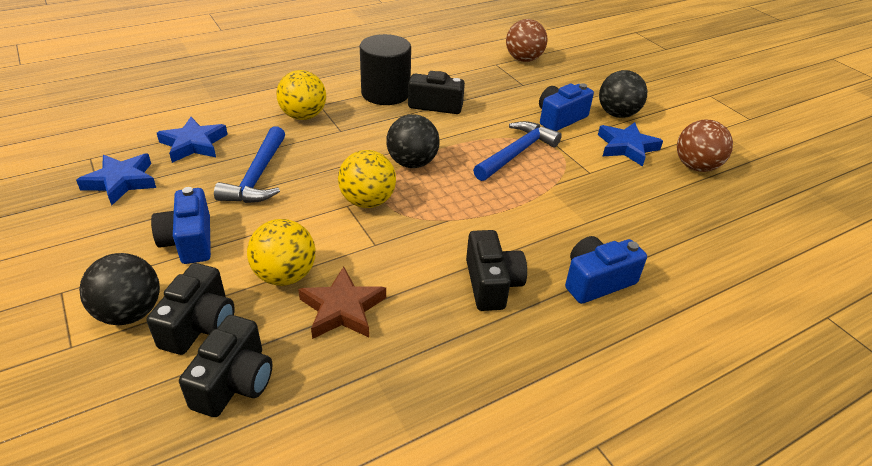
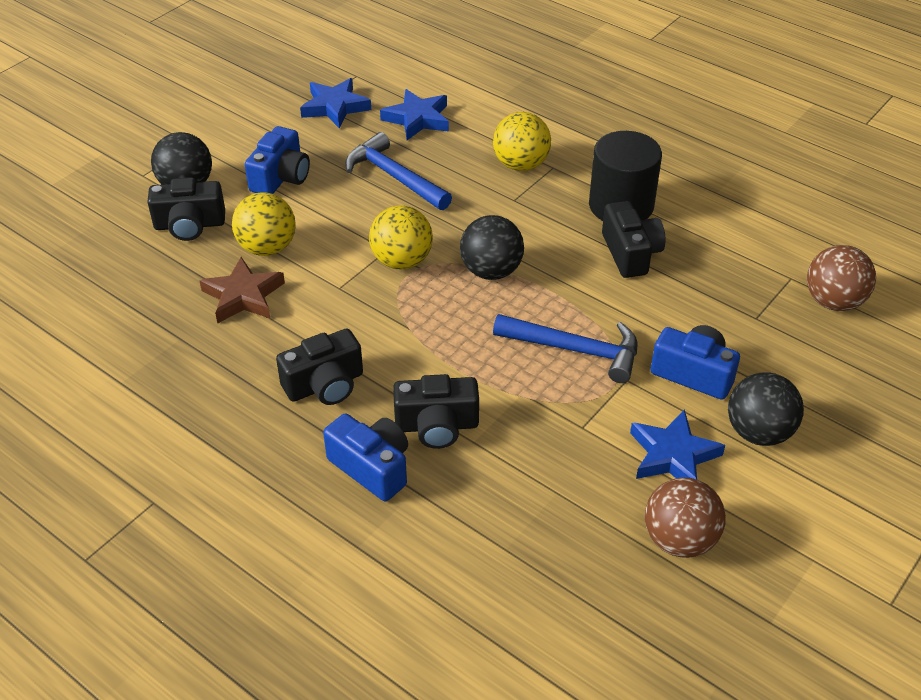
camera: 70 degrees right, 5 degrees up
(189, 241) = (281, 177): blue camera -> blue camera turned 150 degrees clockwise
(234, 382) = (141, 267): black camera -> black camera (437, 426)
(258, 176) = (394, 177): blue hammer -> blue hammer turned 60 degrees clockwise

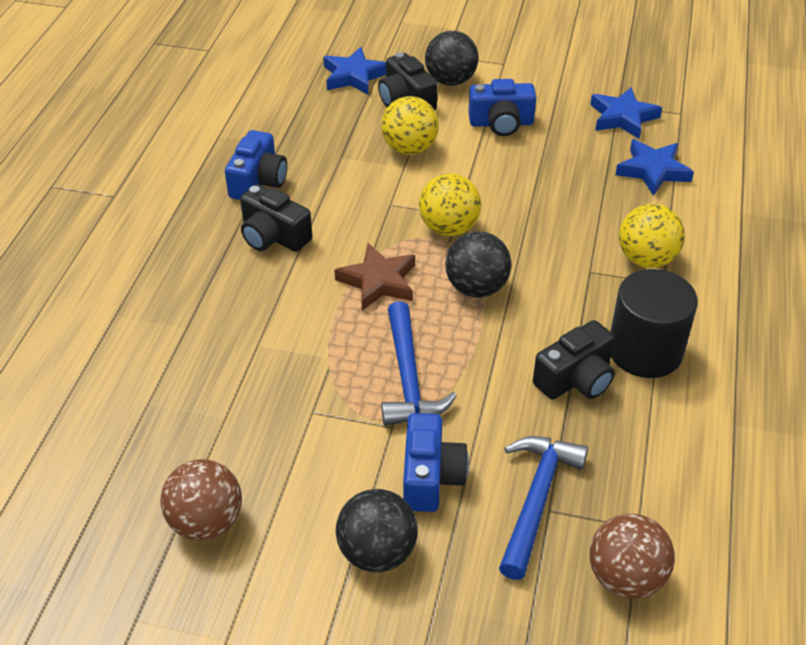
camera: 65 degrees right, 0 degrees up
(243, 296) = (345, 157): brown star -> brown star (378, 281)
(372, 467) = (198, 294): blue camera -> blue camera (258, 182)
(394, 177) = (557, 185): blue hammer -> blue hammer (536, 500)
(437, 426) = (263, 316): black camera -> none
(673, 455) = (310, 489): blue star -> blue star (354, 76)

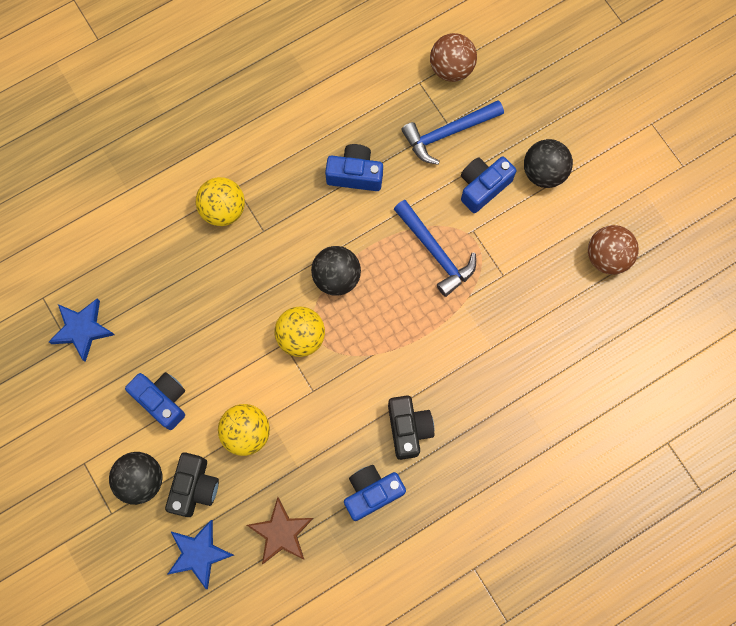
camera: 135 degrees left, 30 degrees up
(378, 281) = (384, 333): brown star -> brown star (281, 532)
(408, 377) = (435, 252): blue hammer -> blue hammer turned 105 degrees clockwise
(576, 379) = (355, 174): black camera -> blue camera
(645, 351) = (301, 158): black cylinder -> none
(653, 170) = (129, 267): blue star -> none

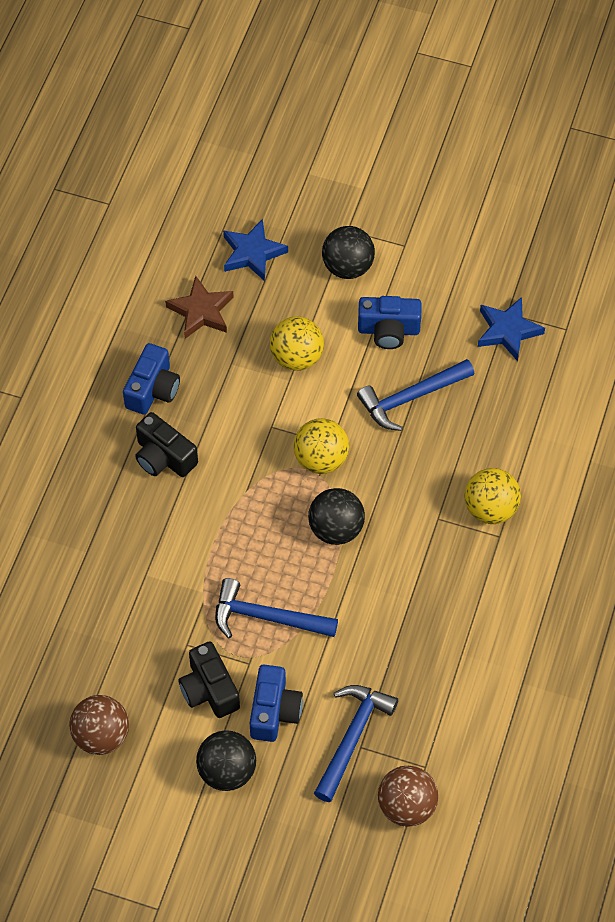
camera: 140 degrees right, 15 degrees down
(194, 487) = (300, 292): black camera -> black camera (209, 689)
(197, 333) = (411, 397): none -> blue hammer
(355, 174) = (403, 630): blue camera -> none

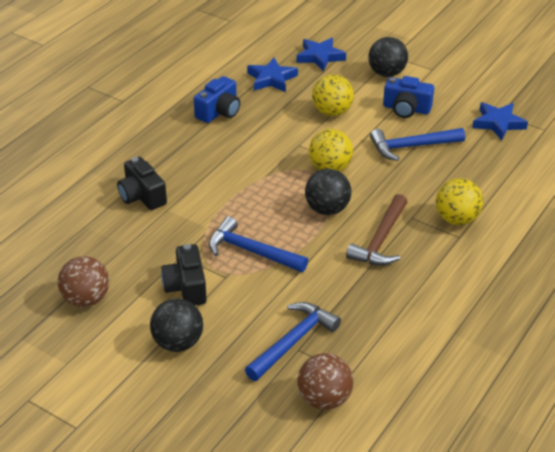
camera: 15 degrees right, 20 degrees down
(164, 457) = (211, 147): black camera -> black camera (142, 196)
(201, 311) = (271, 79): brown star -> blue star
(274, 711) = (234, 311): blue camera -> none
(410, 563) = (381, 240): none -> brown hammer

